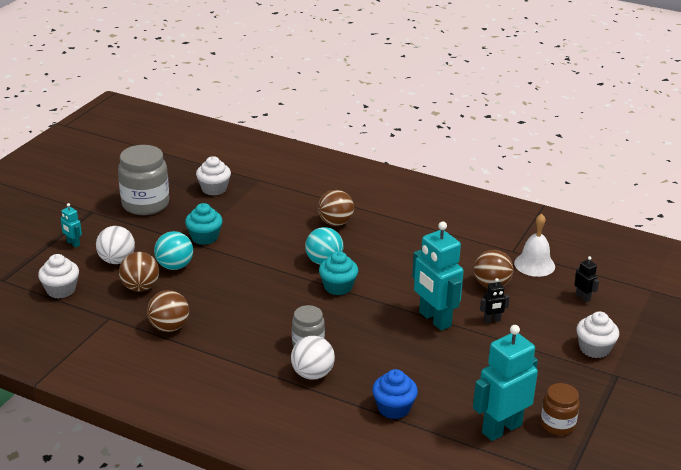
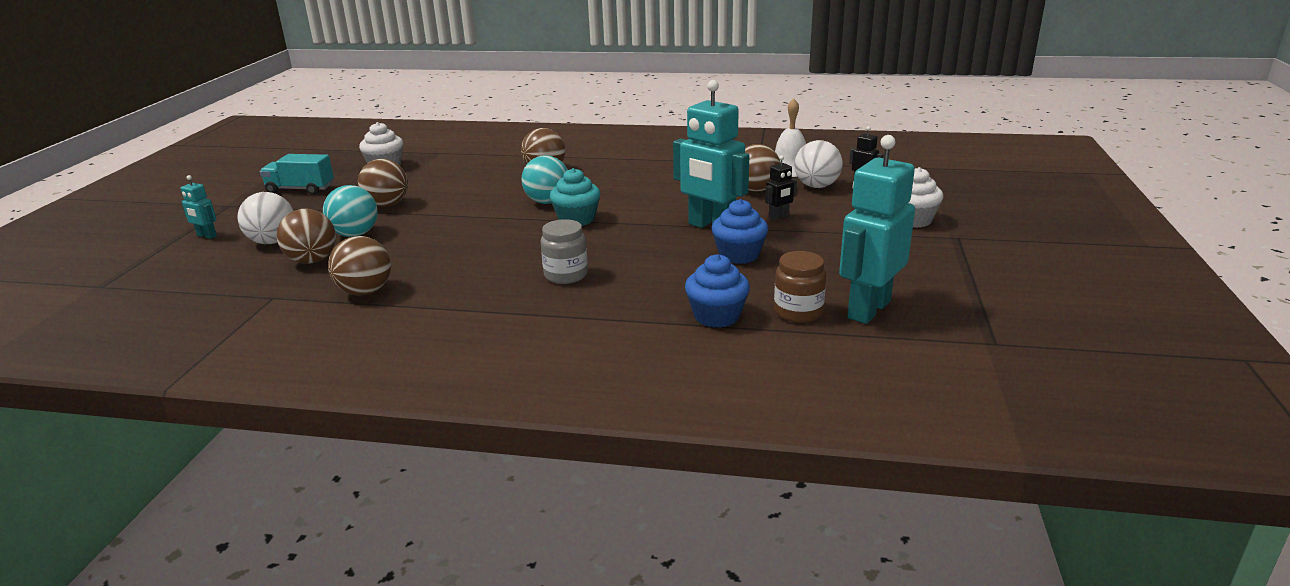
camera: 15 degrees left, 5 degrees down
(61, 290) = (194, 281): white cupcake -> none
(145, 204) = (300, 189): grey jar -> turquoise truck
(204, 237) = (387, 205): turquoise cupcake -> brown ball
(312, 374) = (587, 302): white ball -> white ball (816, 186)
(439, 354) = (739, 255): none -> blue cupcake
(557, 424) = (932, 292): brown jar -> brown jar (798, 312)

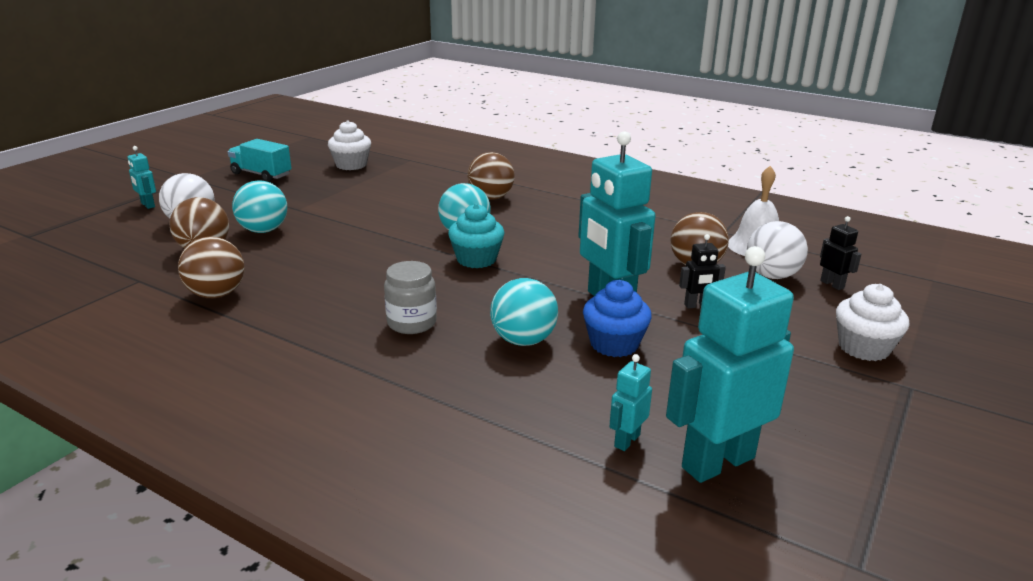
camera: 20 degrees right, 0 degrees up
(387, 205) = (317, 205): brown ball -> none
(668, 267) = (523, 340): none -> turquoise ball
(716, 316) = (527, 419): blue cupcake -> none
(798, 312) = (626, 440): brown jar -> turquoise robot

